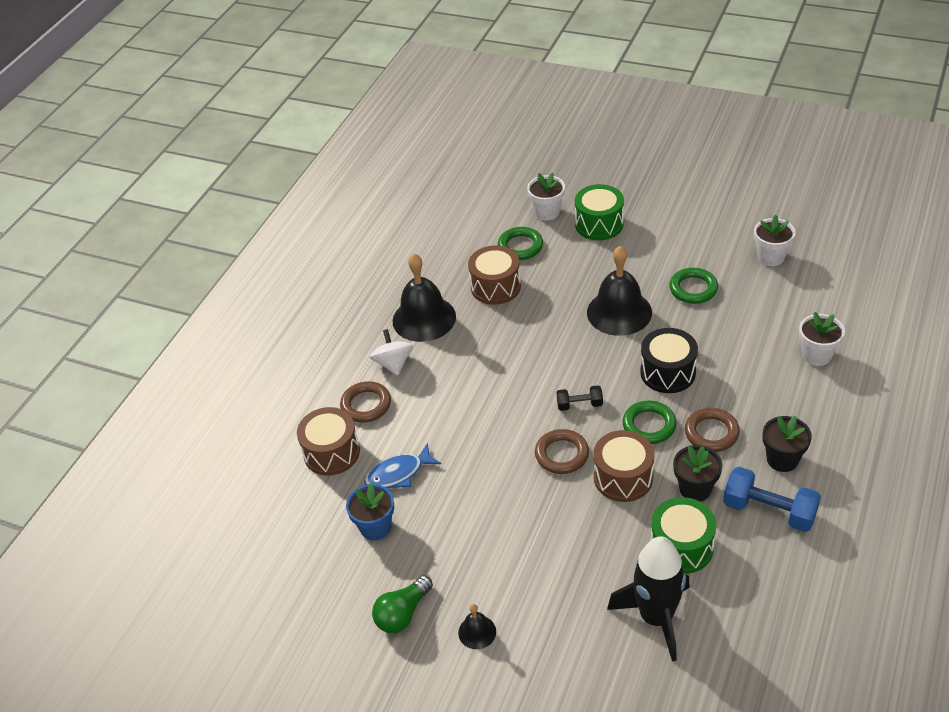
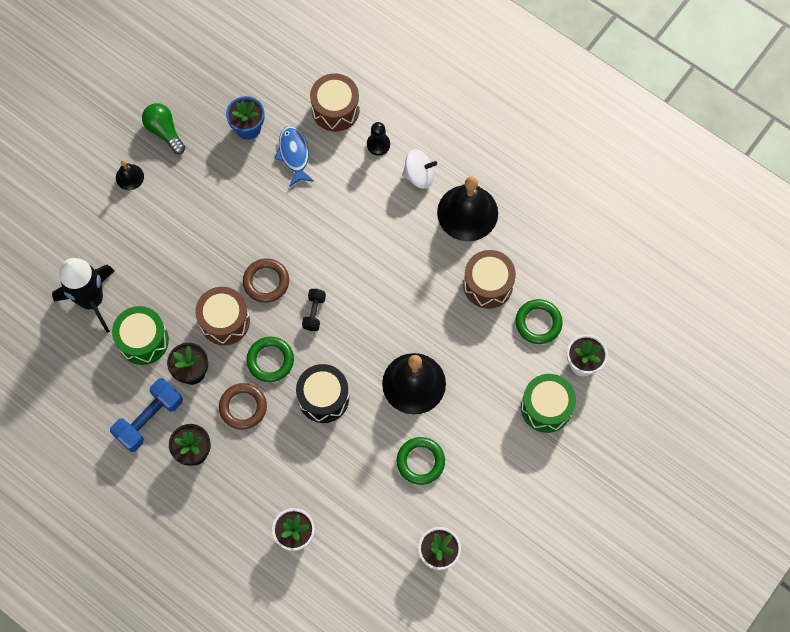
camera: 100 degrees right, 25 degrees up
(366, 405) = (378, 144): brown ring -> black pawn

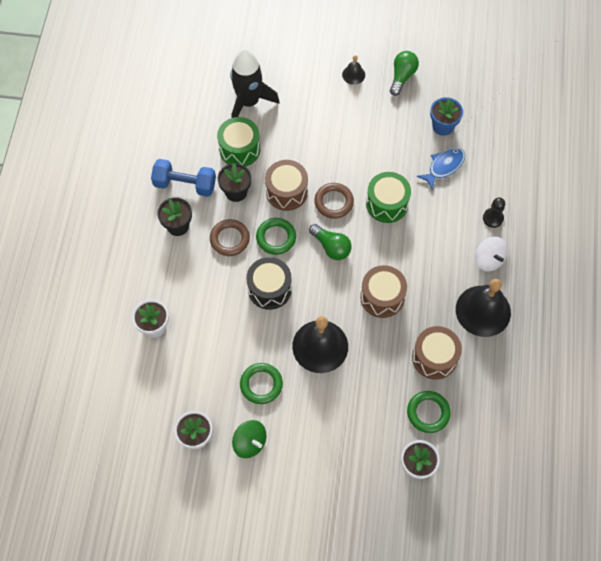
camera: 60 degrees right, 5 degrees down
(314, 312) = (331, 247): black dumbbell -> green light bulb
(335, 109) = (499, 174): brown drum -> brown drum (382, 297)
(473, 505) = (250, 442): none -> green spinning top
(546, 407) = (362, 456): green drum -> green drum (387, 204)

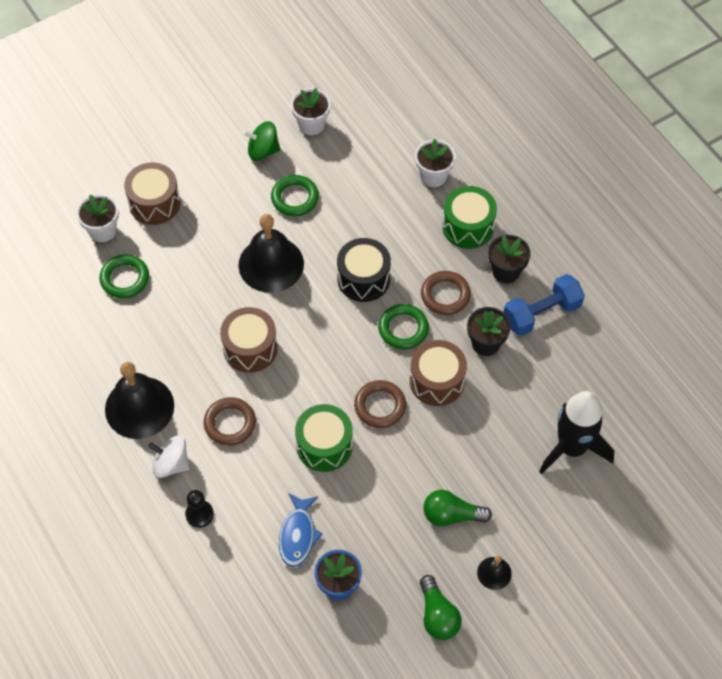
camera: 140 degrees right, 5 degrees down
(239, 149) = (527, 389): green drum -> green drum (468, 226)
(331, 247) = (341, 359): green light bulb -> green light bulb (451, 515)
(433, 258) = (230, 423): none -> brown ring
(434, 357) = (155, 329): brown drum -> brown drum (154, 203)

